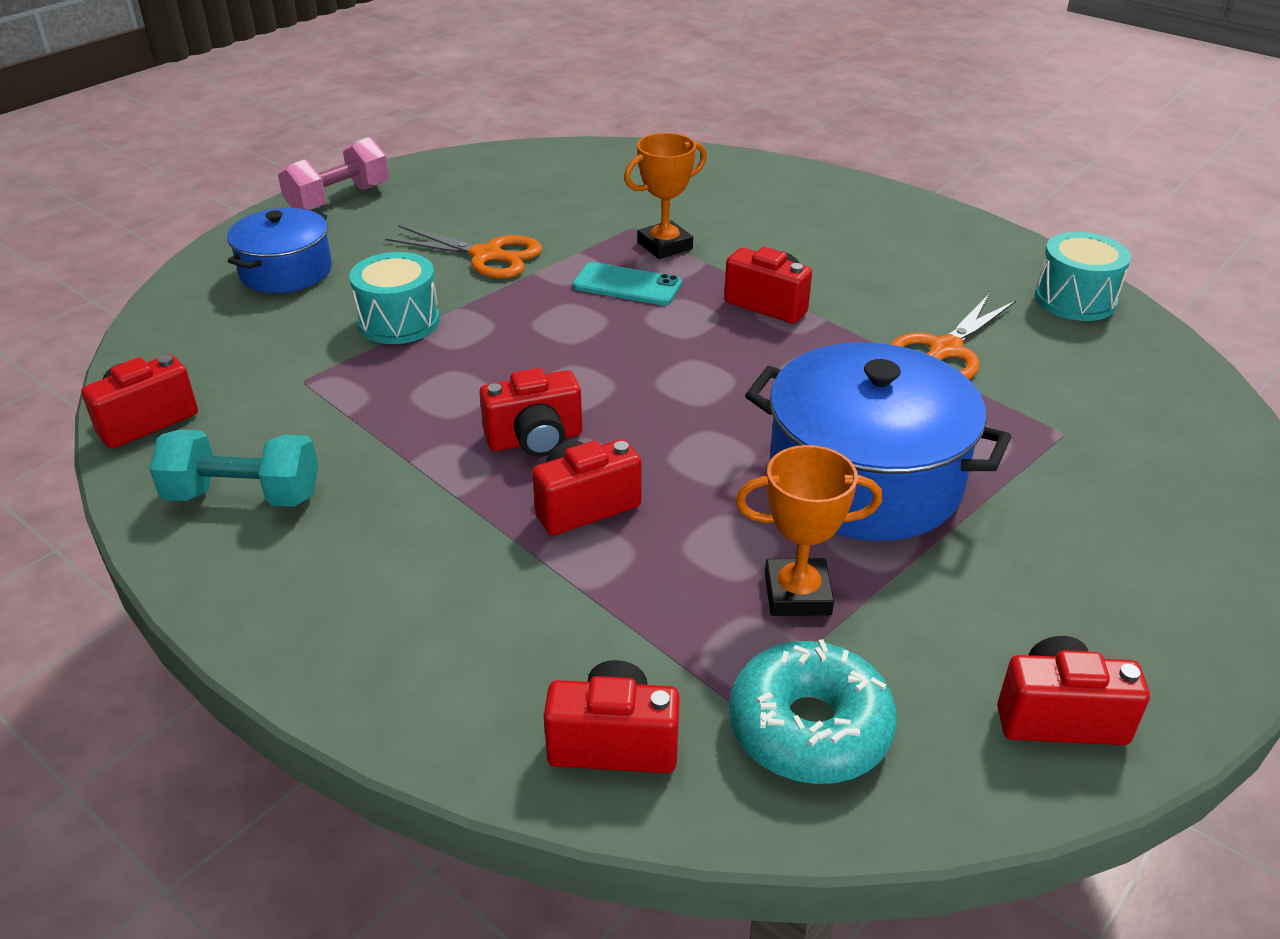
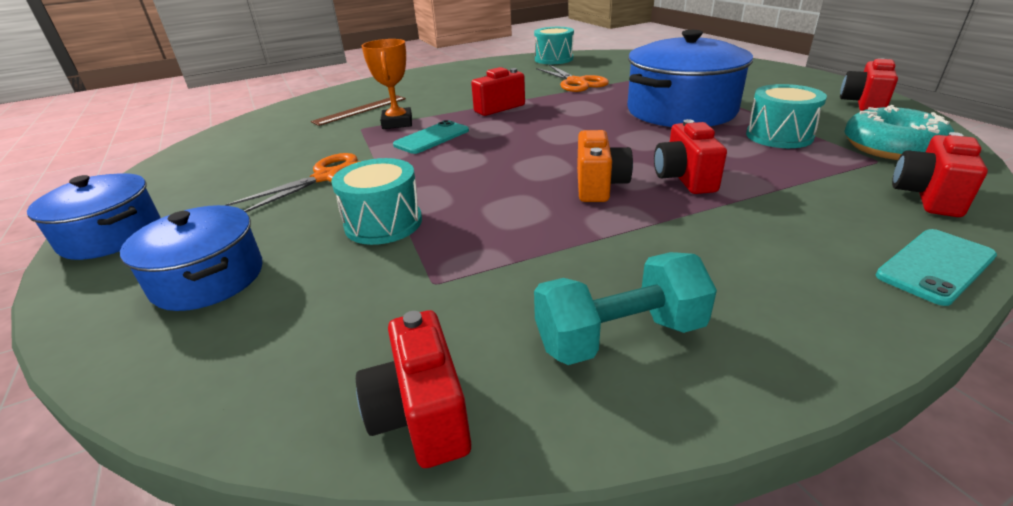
camera: 65 degrees left, 5 degrees down
(244, 496) = (619, 336): turquoise dumbbell -> turquoise dumbbell turned 45 degrees clockwise
(339, 199) = (111, 235): pink dumbbell -> blue pot
(411, 718) = (935, 266): none -> turquoise phone
(535, 440) = (599, 186): red camera -> orange camera
(695, 205) = (360, 110): none -> brown ruler
(797, 594) = (779, 136): orange trophy -> turquoise drum

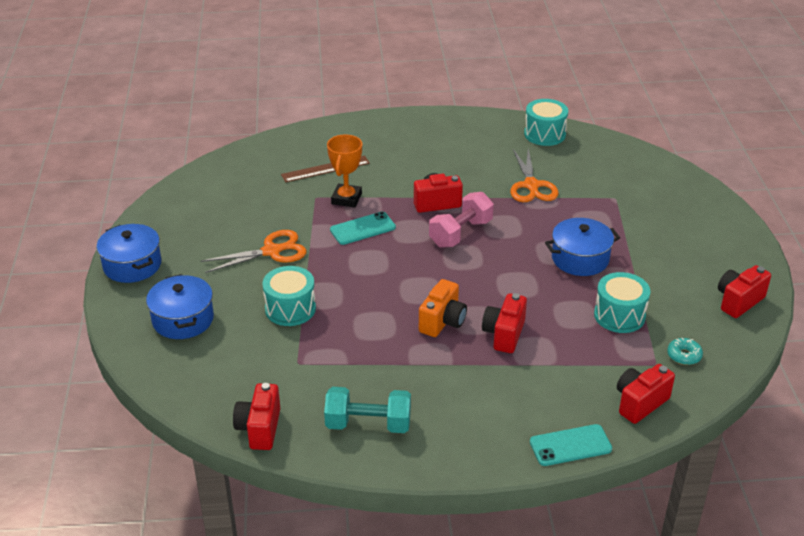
camera: 20 degrees right, 5 degrees up
(543, 119) = (461, 233): none -> pink dumbbell
(681, 110) = (580, 259): blue pot -> blue pot, size x0.60
(891, 147) = (684, 355): turquoise donut -> turquoise donut, size x0.48

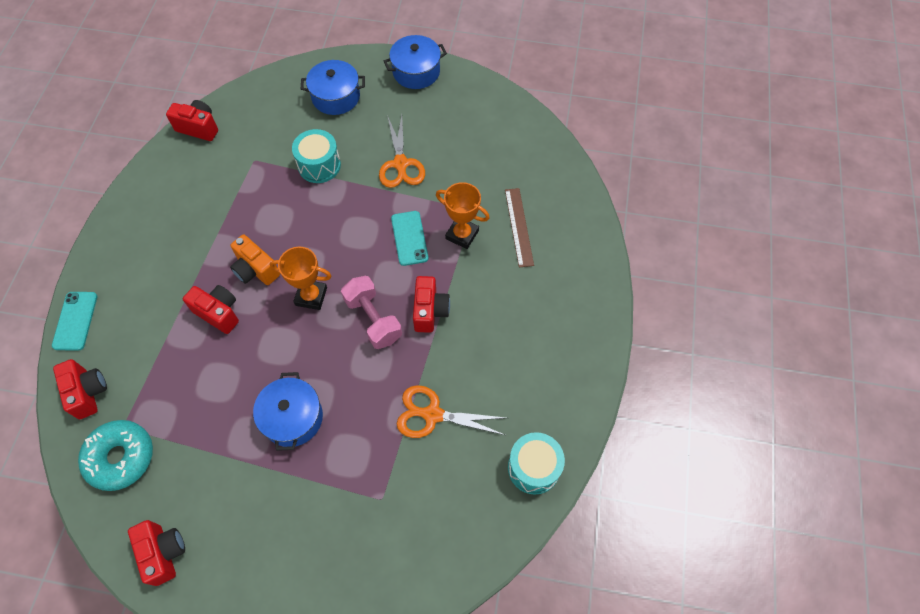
camera: 105 degrees right, 25 degrees up
(368, 424) = (168, 192): turquoise dumbbell -> none
(455, 276) = (311, 296): none -> orange trophy
(619, 315) = (197, 421): turquoise drum -> none
(684, 355) = (120, 457): turquoise donut -> turquoise donut, size x2.06

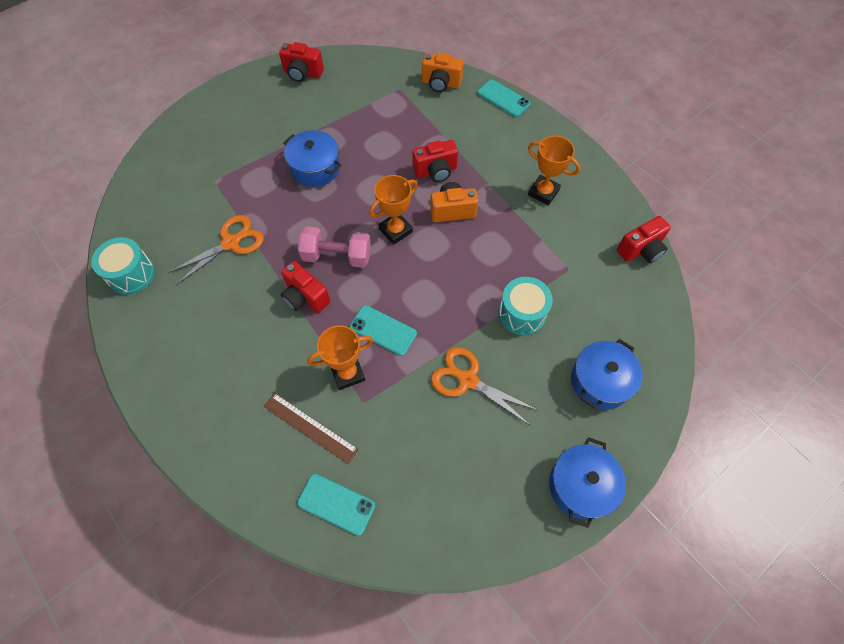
camera: 130 degrees right, 0 degrees up
(88, 392) = (441, 83): red camera -> orange camera
(120, 457) = (380, 80): turquoise donut -> none
(183, 219) = (543, 192): none -> orange trophy
(547, 177) = (336, 504): none -> turquoise phone

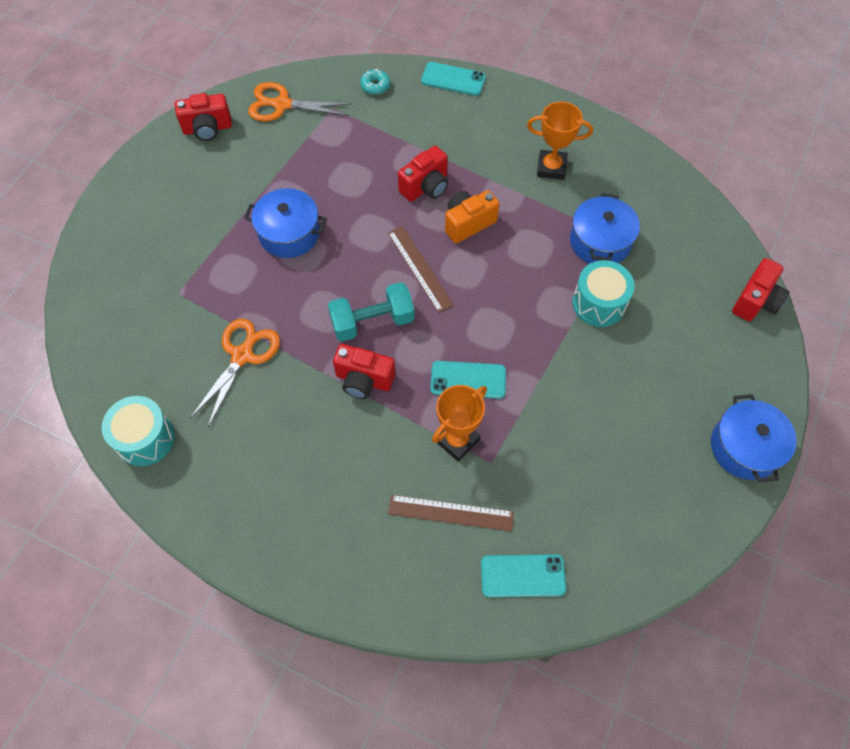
camera: 25 degrees left, 0 degrees up
(337, 256) = (372, 321): pink dumbbell -> turquoise dumbbell
(395, 230) = (420, 268): orange trophy -> brown ruler
(441, 83) = (375, 86): orange camera -> turquoise donut
(467, 380) = (582, 393): orange scissors -> orange scissors (281, 105)
(600, 381) = (709, 339): blue pot -> blue pot (600, 242)
(640, 250) = (678, 191): red camera -> red camera (755, 301)

